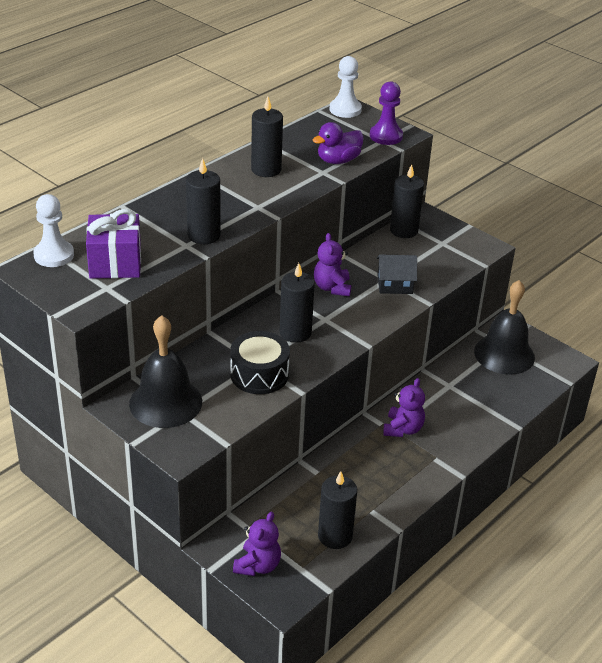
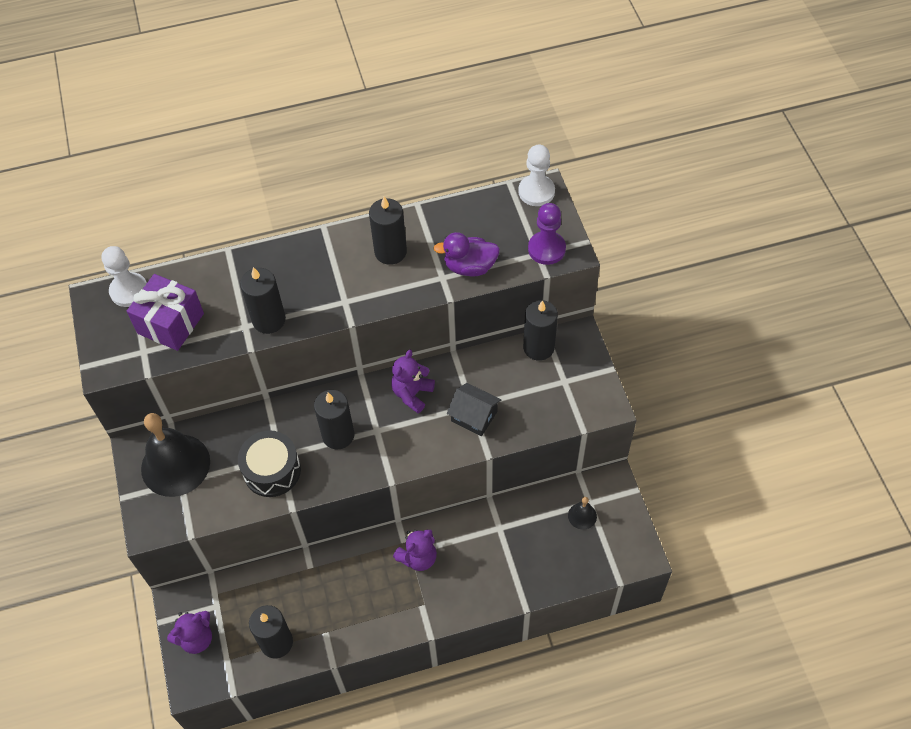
camera: 35 degrees right, 20 degrees up
(504, 354) = (582, 516): black bell -> black bell, size x0.44

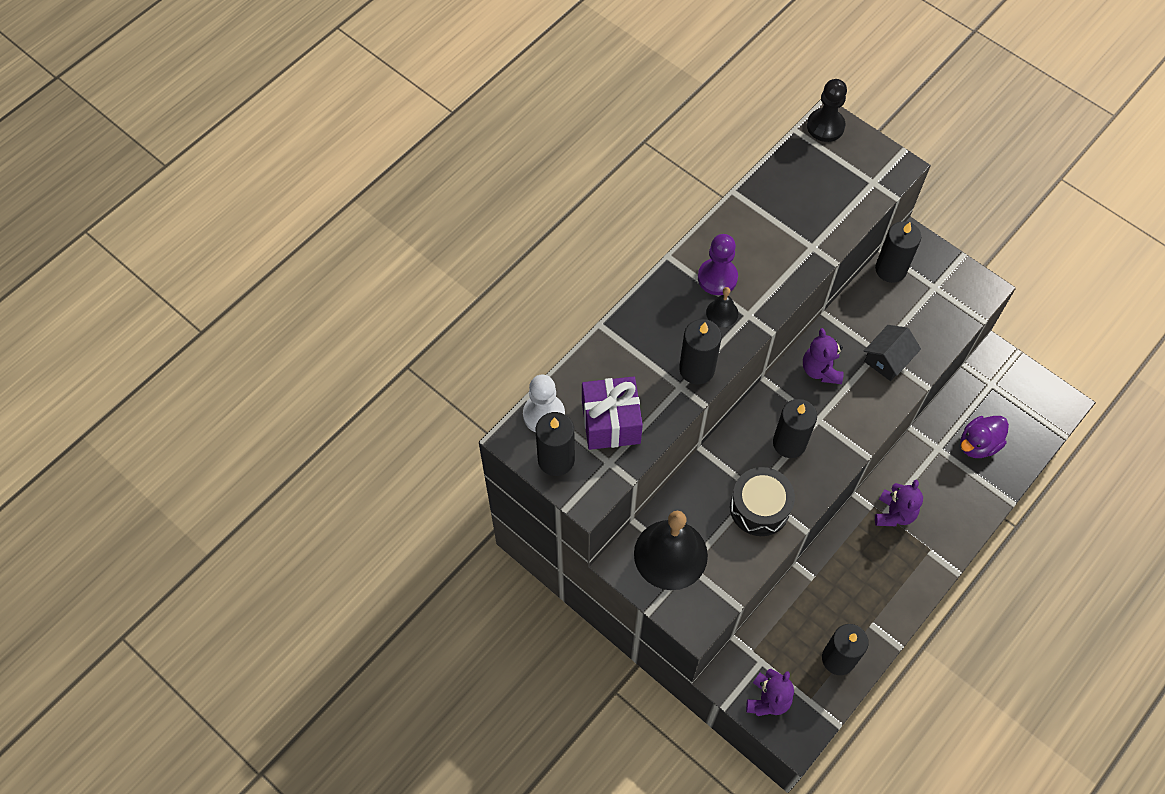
camera: 35 degrees left, 5 degrees up
(390, 252) = (748, 248): black candle -> black candle (556, 459)
(469, 267) = (827, 224): purple duck -> purple duck (978, 444)
(474, 416) = (887, 359): black house -> black house turned 45 degrees counterclockwise
(536, 191) = (825, 126): white pawn -> black pawn
(546, 249) = (877, 174): purple pawn -> purple pawn (717, 278)
(582, 516) = (994, 398): black bell -> black bell (722, 313)

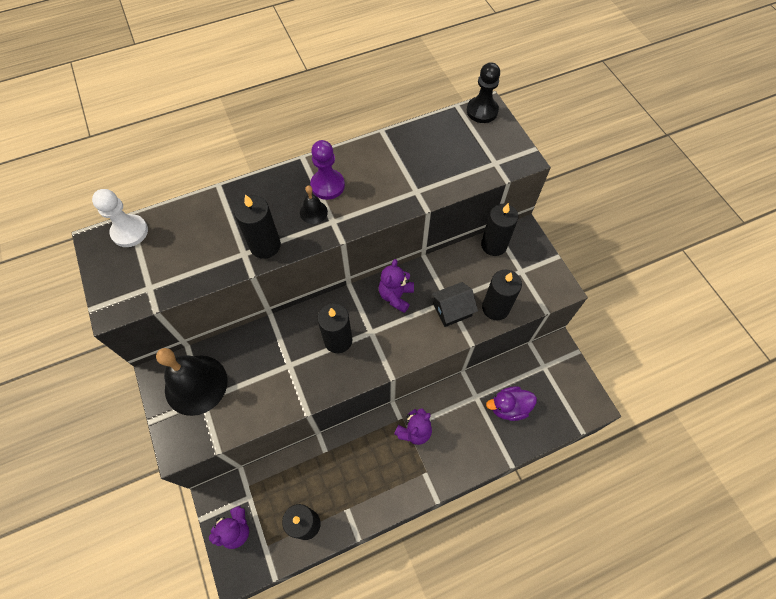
camera: 25 degrees right, 0 degrees up
(556, 459) = (113, 268): black candle -> black candle (495, 308)
(611, 422) = (172, 258): purple gift -> none
(759, 507) = (284, 379): black drum -> none

